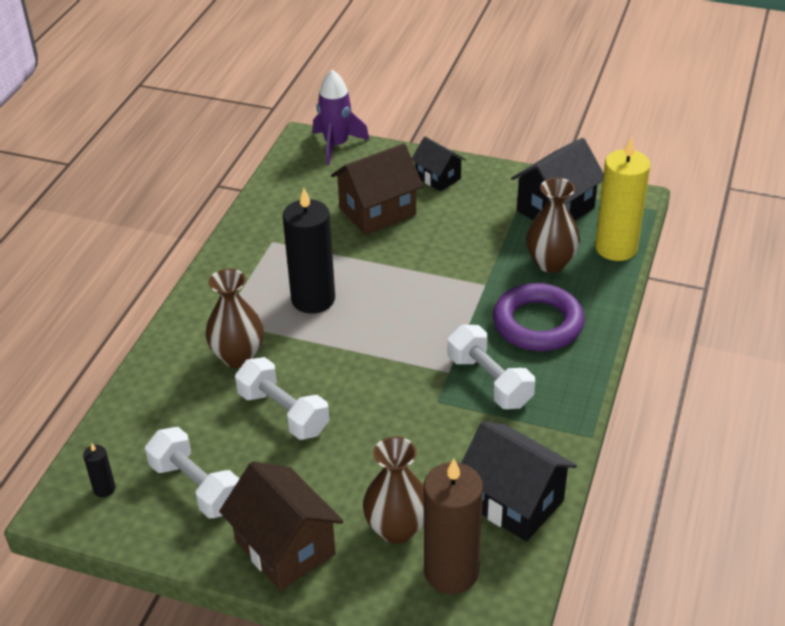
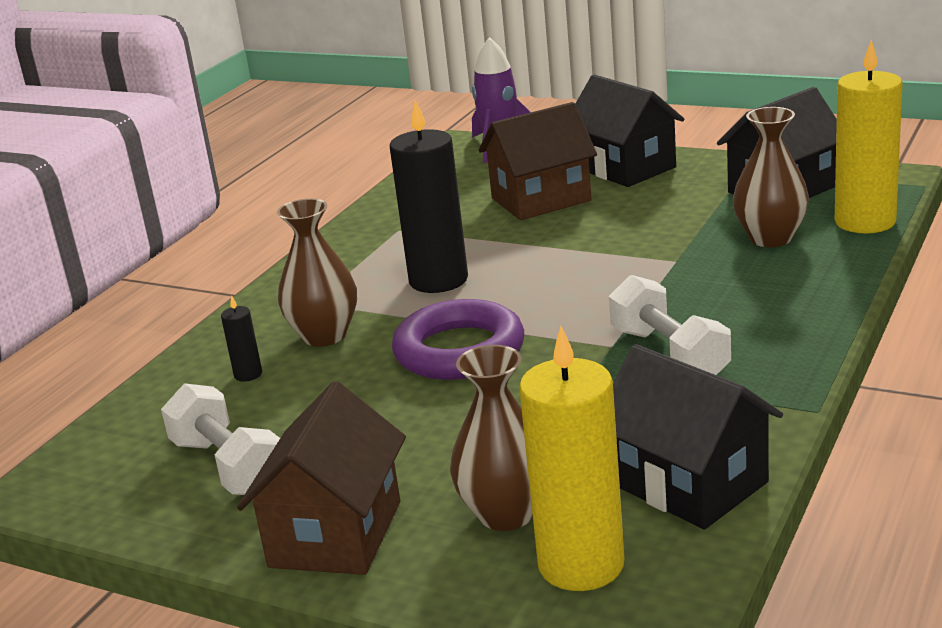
camera: 10 degrees right, 15 degrees down
(104, 489) = (104, 469): black candle -> black candle (248, 374)
(283, 413) = (371, 390): white dumbbell -> none
(285, 547) = (335, 534): brown house -> brown house turned 45 degrees clockwise
(438, 178) = (626, 168): black house -> black house, size x1.66
(451, 571) = (581, 564): brown candle -> yellow candle
(537, 323) = (746, 296): purple ring -> purple ring (459, 350)

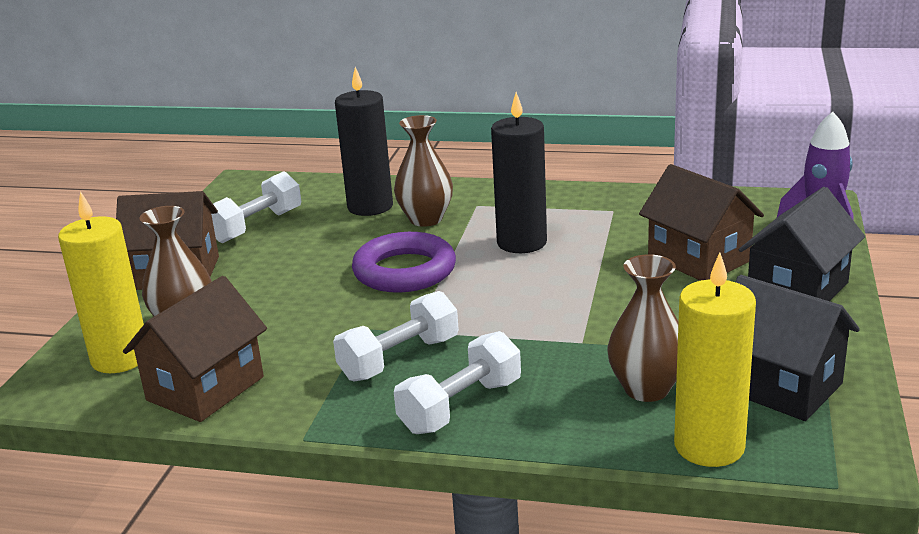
camera: 75 degrees right, 0 degrees up
(248, 374) = (370, 206): black candle -> black candle, size x2.33
(689, 484) = (205, 388): black house -> brown house
(776, 323) = (460, 406): none -> white dumbbell

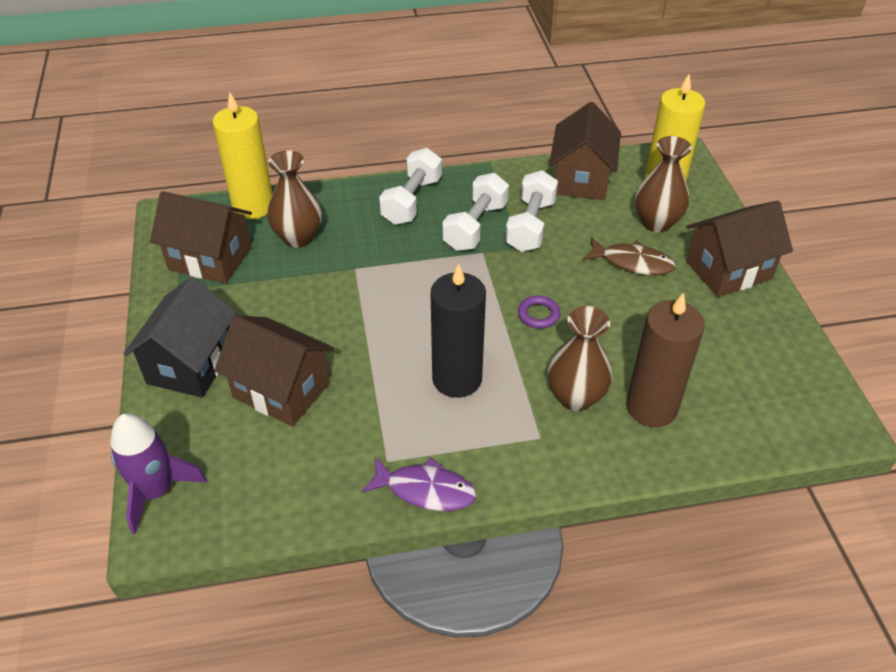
camera: 155 degrees right, 20 degrees up
(257, 226) = (732, 347): white dumbbell -> white dumbbell (530, 225)
(260, 294) = (632, 262): none -> brown fish
(370, 206) = (651, 407): black candle -> brown candle
(404, 271) = (538, 315): purple ring -> purple ring, size x0.45
(588, 194) = (425, 490): none -> purple fish
(780, 386) = (210, 258): black house -> brown house

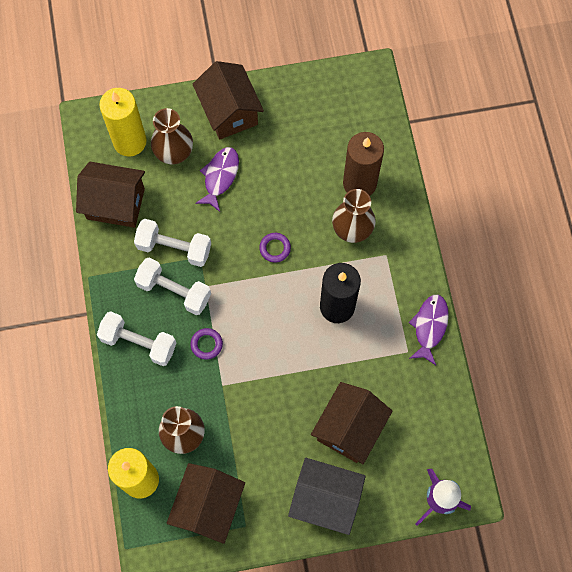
camera: 90 degrees left, 25 degrees up
(407, 254) = (206, 344): none -> purple ring
(632, 262) = (220, 176): brown fish -> purple fish

